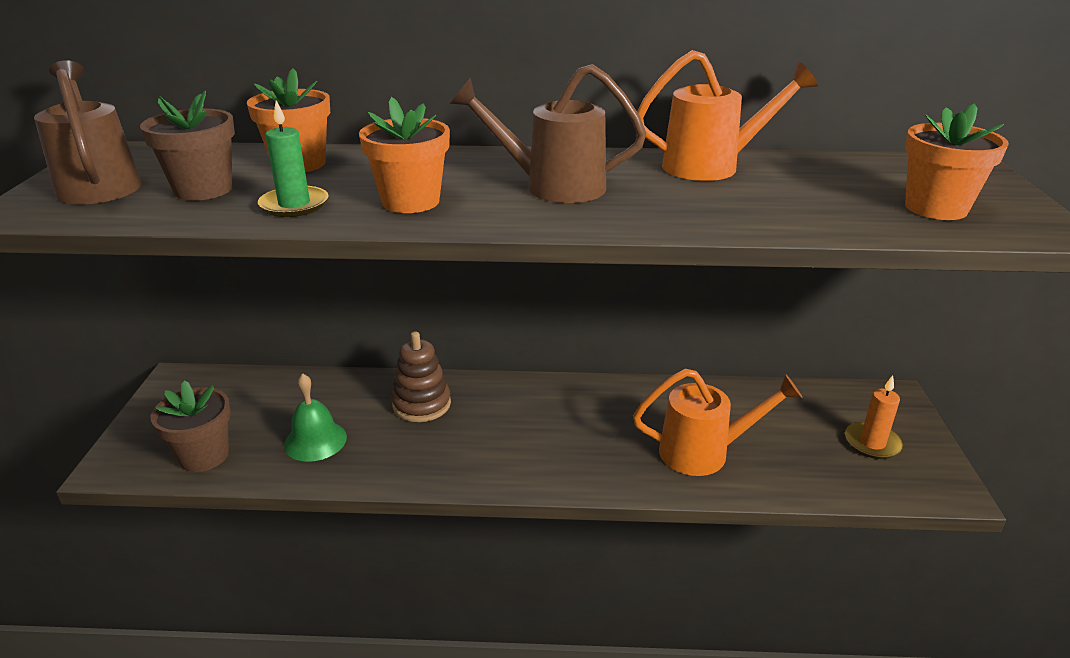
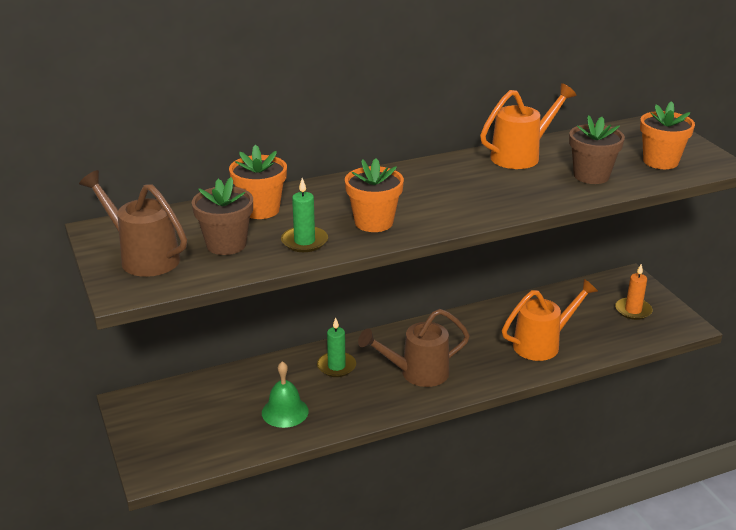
camera: 25 degrees left, 0 degrees up
(204, 456) = (214, 445): brown flower pot -> brown flower pot (591, 176)
(421, 404) = (336, 366): brown stacking toy -> green candle
(553, 187) = (446, 192): brown watering can -> brown watering can (418, 373)

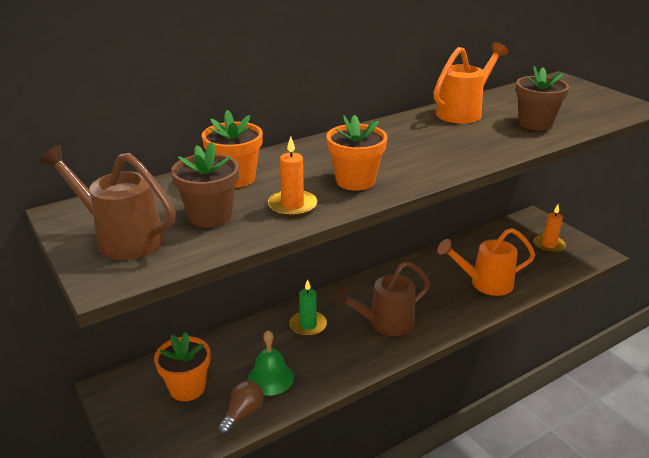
camera: 10 degrees left, 0 degrees up
(249, 440) = (242, 414): none -> brown light bulb
(304, 241) = (292, 206): green candle -> orange candle
(542, 344) = (485, 283): orange watering can -> orange watering can turned 150 degrees counterclockwise
(660, 161) = (586, 108): orange flower pot -> orange flower pot (187, 388)

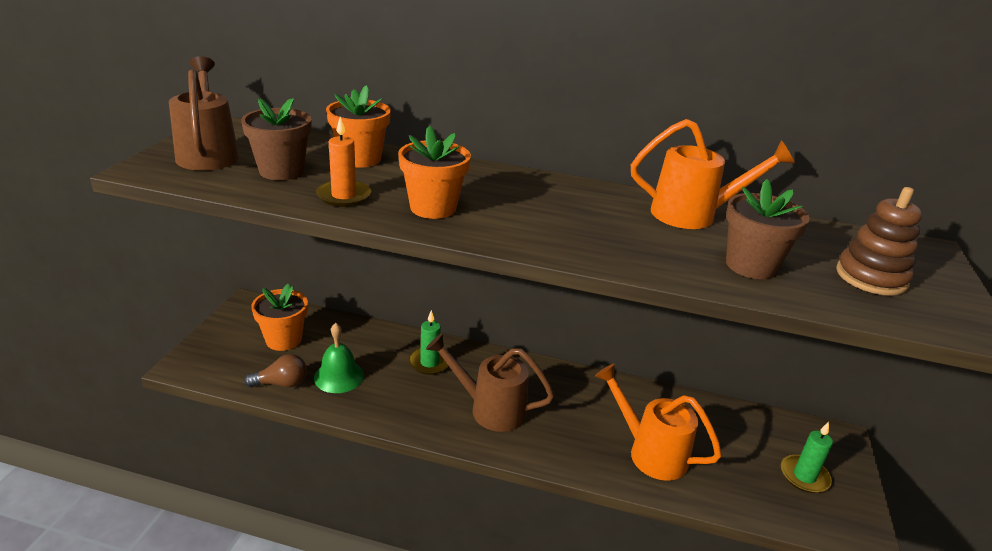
camera: 45 degrees right, 0 degrees up
(549, 245) = (804, 476): orange candle -> green candle
(574, 104) = (871, 277): none -> brown stacking toy

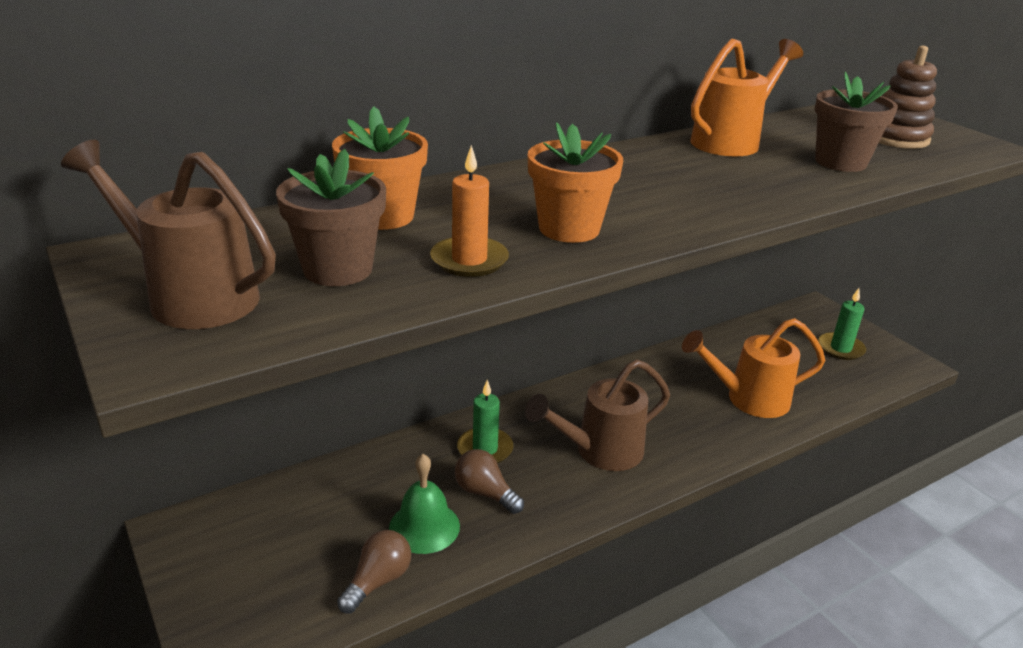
camera: 45 degrees left, 0 degrees up
(283, 340) = (296, 536): orange flower pot -> none
(392, 383) = (485, 493): none -> brown light bulb

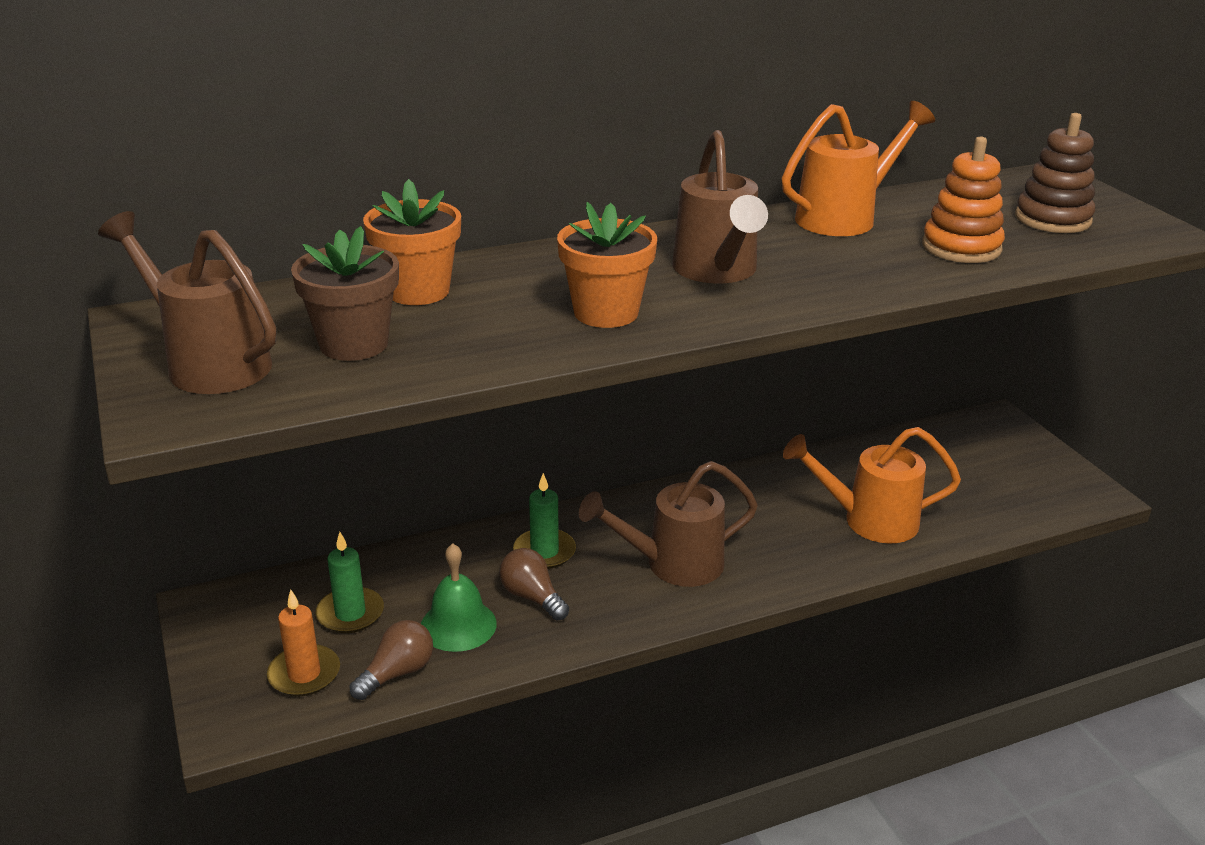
camera: 10 degrees right, 0 degrees up
(469, 260) = (487, 341): orange candle -> orange candle (304, 674)
(649, 188) = (717, 271): none -> brown watering can
(840, 162) = (961, 247): brown flower pot -> orange stacking toy
(840, 348) = (1008, 470): green candle -> green candle (350, 613)

